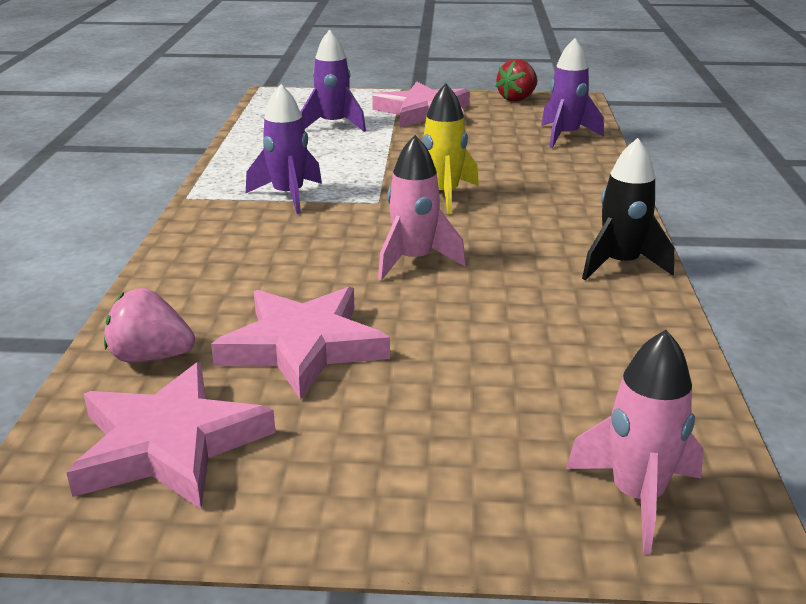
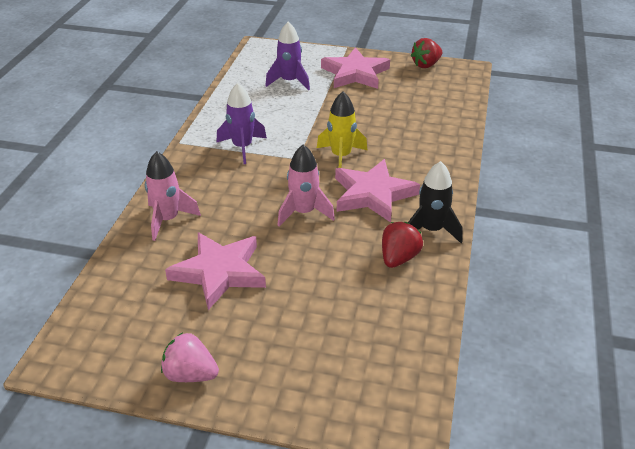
camera: 10 degrees right, 10 degrees up
(151, 357) = (134, 269): pink strawberry -> pink strawberry (190, 374)
(169, 444) = (132, 331): pink star -> pink star (372, 194)
(565, 136) = (445, 107): purple rocket -> none
(588, 302) = (398, 258): none -> red strawberry
(637, 497) = (367, 398): pink rocket -> pink rocket (168, 220)

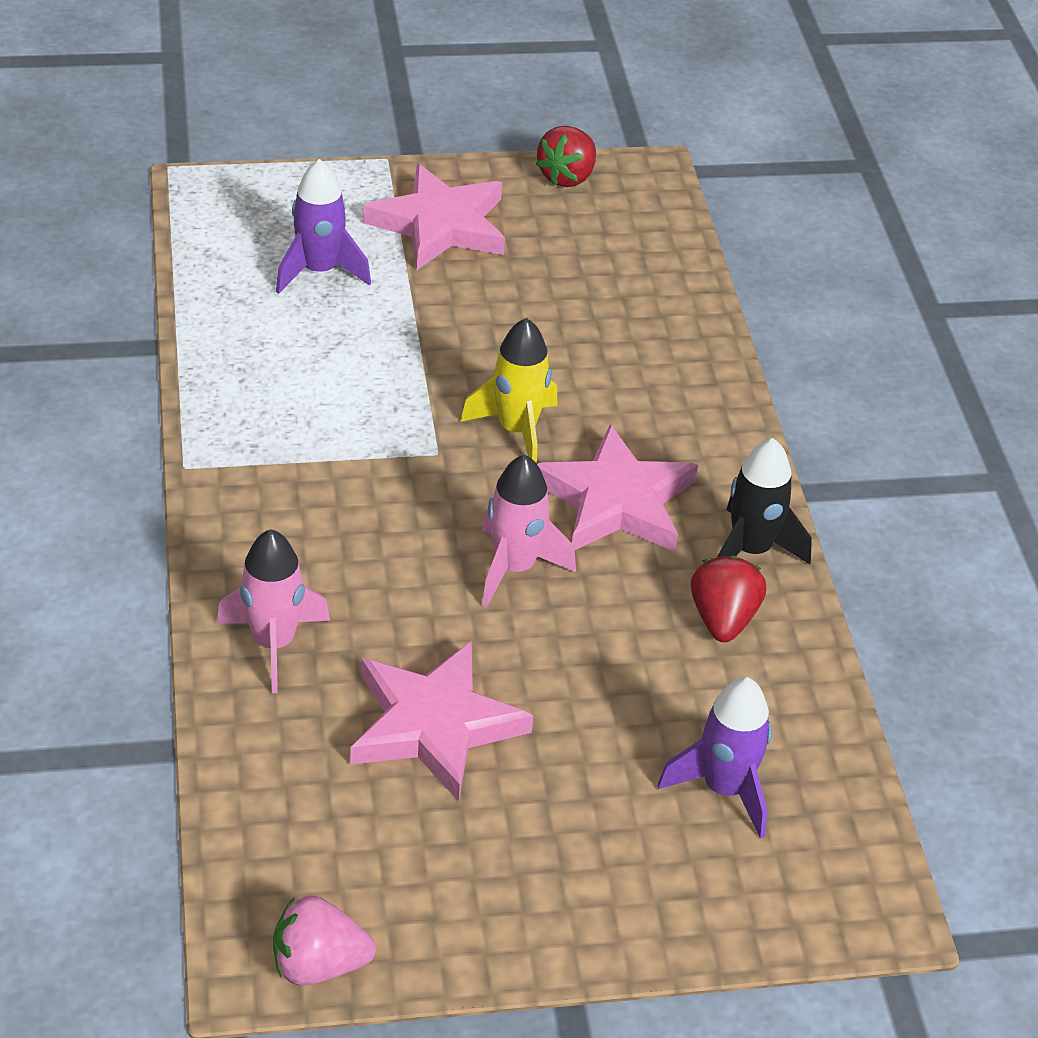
camera: 25 degrees left, 5 degrees up
(190, 374) = (499, 922): pink strawberry -> pink strawberry (318, 965)
(242, 147) = (318, 451): purple rocket -> purple rocket (724, 789)

